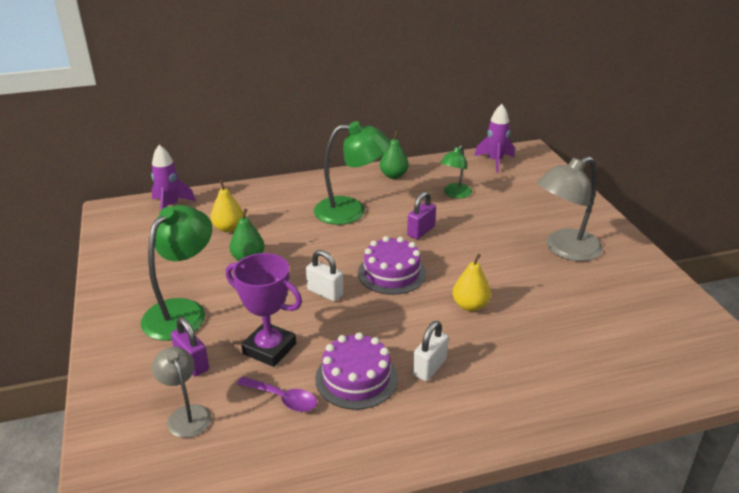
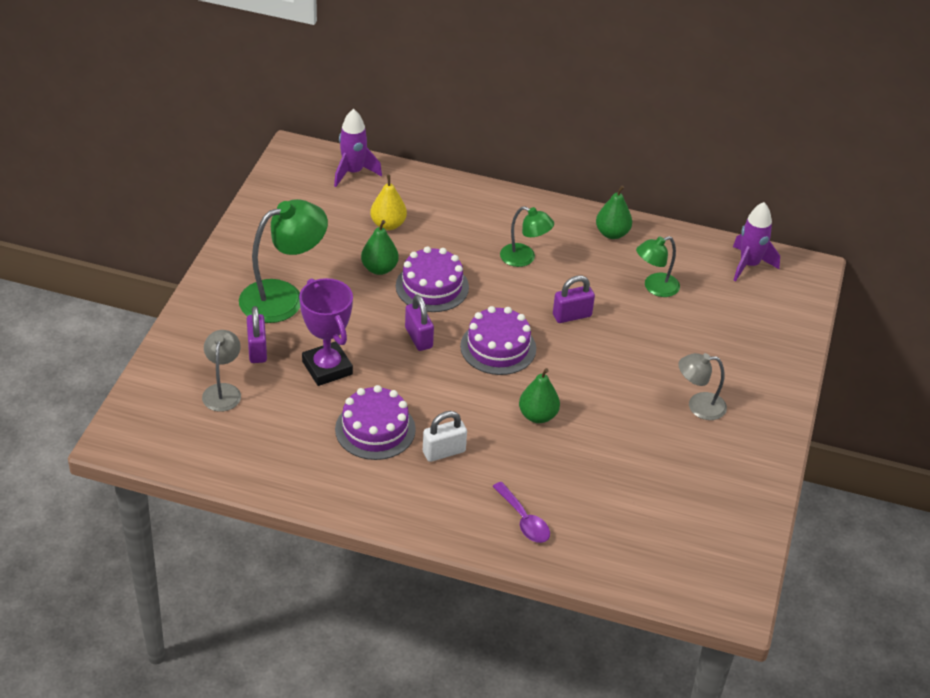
camera: 30 degrees right, 10 degrees up
(283, 399) = (303, 416): purple spoon -> purple spoon (524, 520)
(301, 254) = (432, 286): none -> purple cake
(325, 292) = (418, 338): white padlock -> purple padlock
(351, 211) = (524, 258): green lamp -> green lamp, size x0.58
(470, 305) = (538, 416): yellow pear -> green pear
(564, 249) = (698, 406): grey lamp -> grey lamp, size x0.58

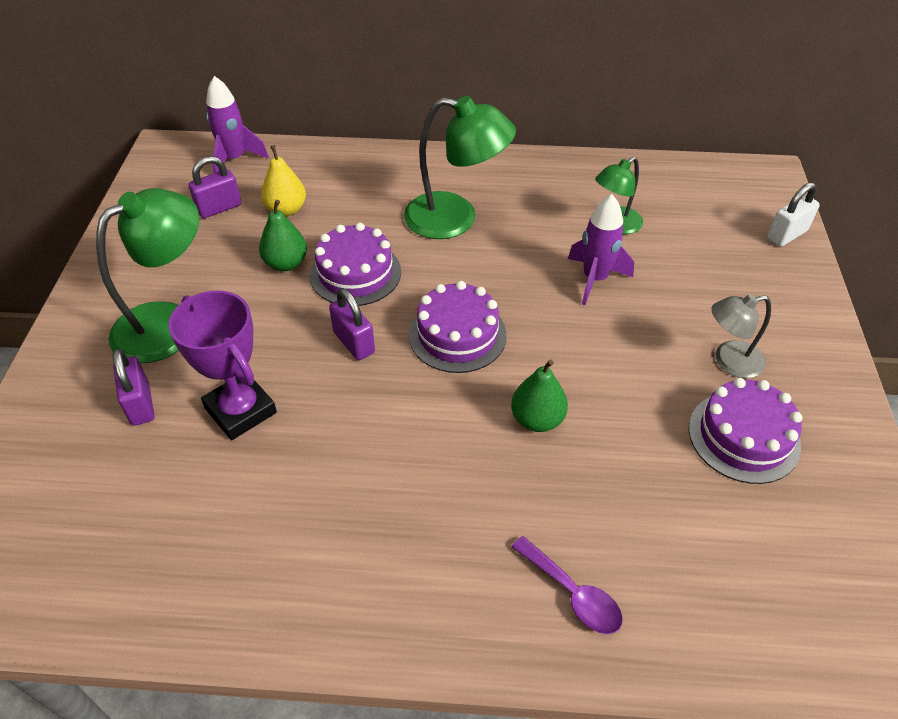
camera: 10 degrees left, 5 degrees up
(223, 391) = (96, 478): grey lamp -> none
(375, 429) = (323, 490): purple cake -> purple cake (743, 436)
(444, 452) = (428, 504): white padlock -> white padlock (786, 235)
(524, 258) = (455, 219): green lamp -> green lamp, size x1.73
(572, 315) = (533, 276): purple padlock -> purple padlock (219, 208)
(612, 233) = (544, 174): green pear -> none
(749, 265) = (704, 181): purple rocket -> purple rocket (595, 279)

